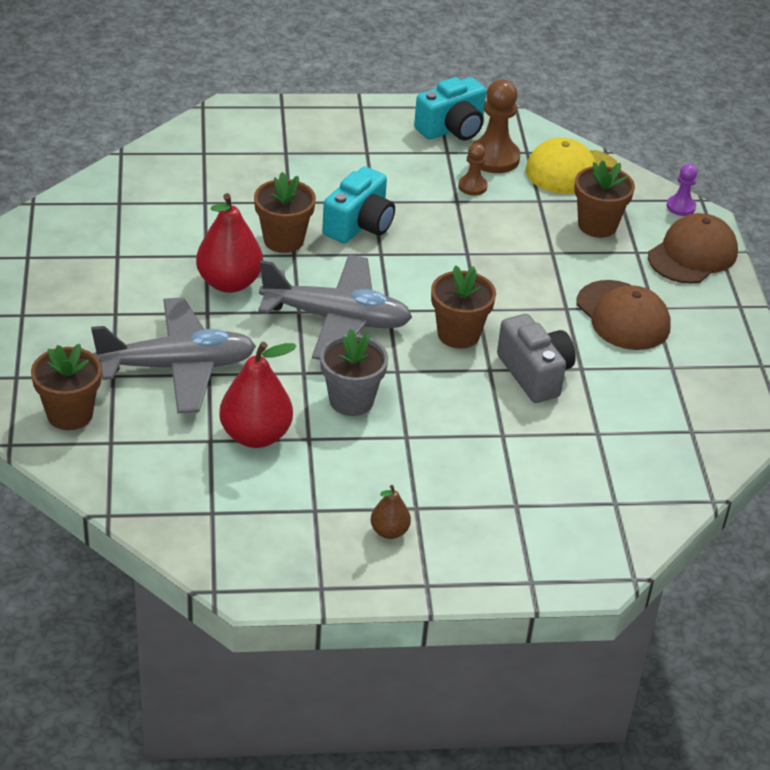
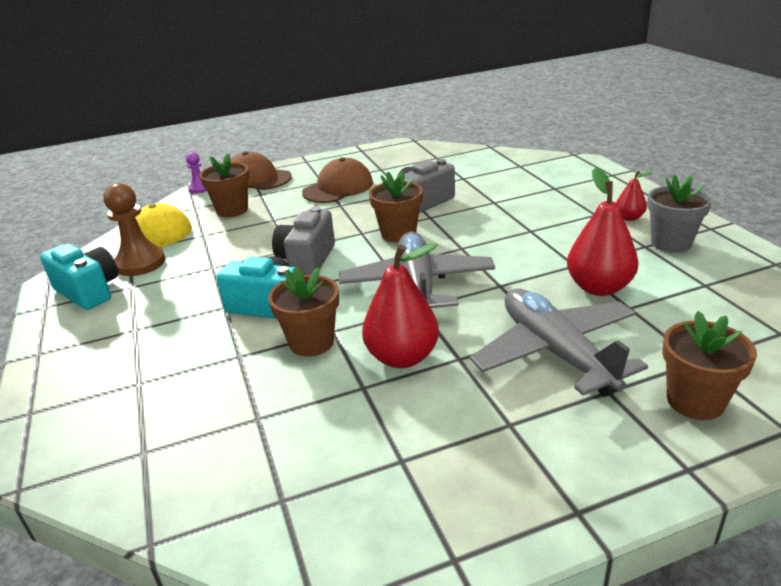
camera: 100 degrees left, 10 degrees down
(351, 400) = (514, 258): grey flower pot -> grey flower pot (671, 243)
(389, 531) = (629, 218): brown pear -> red pear
(435, 260) = (307, 260): none -> grey camera
(472, 186) = (189, 264): brown pawn -> none

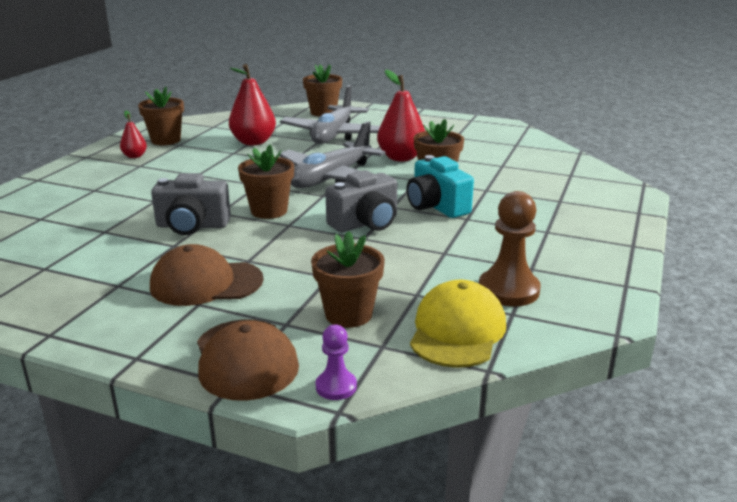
camera: 140 degrees left, 5 degrees down
(89, 291) = (576, 281): turquoise camera -> none
(671, 243) = (166, 140): grey flower pot -> brown flower pot

